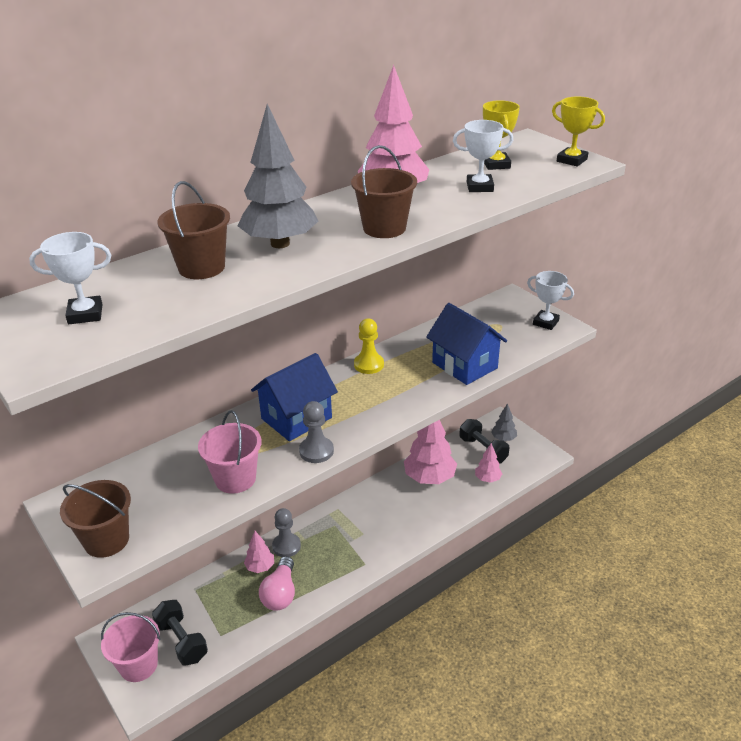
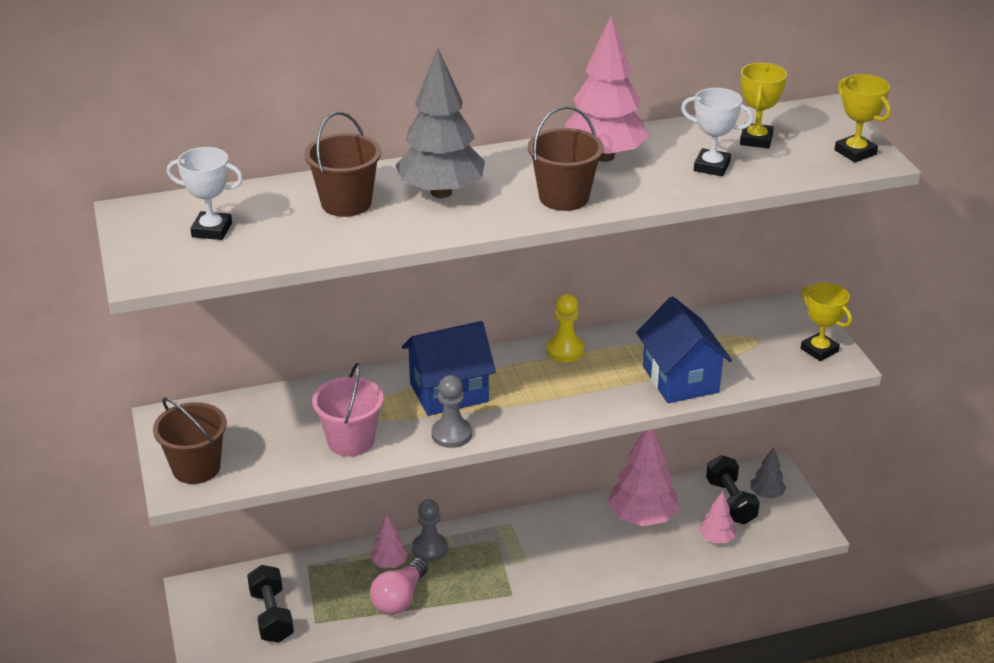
camera: 20 degrees right, 0 degrees up
(138, 665) = (217, 626): pink bucket -> none
(545, 322) = (819, 350): white trophy -> yellow trophy

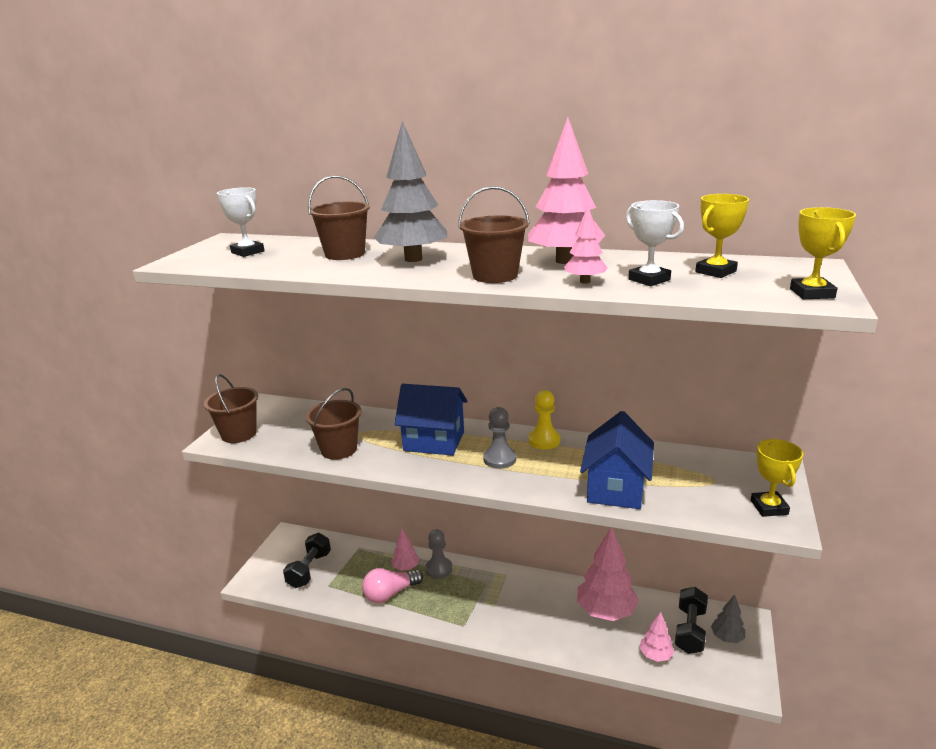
camera: 35 degrees right, 10 degrees down
(351, 441) = (339, 449): pink bucket -> brown bucket
(451, 434) = (404, 467): grey pawn -> grey pawn (499, 459)
(659, 184) = (585, 281): none -> pink tree

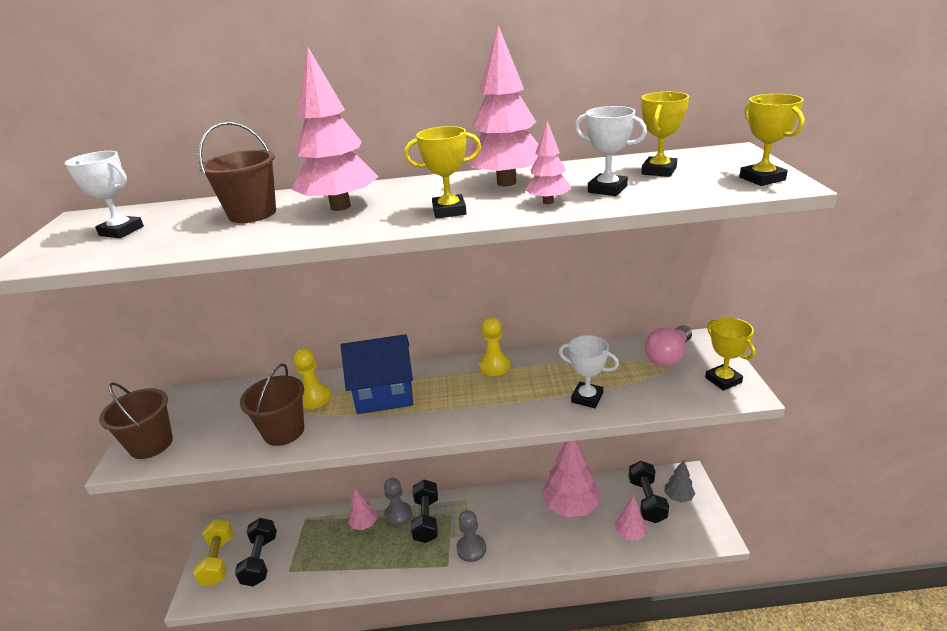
camera: 20 degrees left, 5 degrees up
(277, 559) = (218, 560): none -> yellow dumbbell
(376, 430) = (314, 398): none -> yellow pawn
(390, 593) = (359, 557): pink light bulb -> pink light bulb (668, 356)
(413, 259) = (340, 207): grey tree -> pink tree
(462, 580) = (426, 519): none -> black dumbbell
(495, 275) = (449, 211): brown bucket -> yellow trophy
(499, 459) = (462, 397): grey pawn -> grey pawn (471, 549)
(615, 488) = (587, 398): blue house -> white trophy

